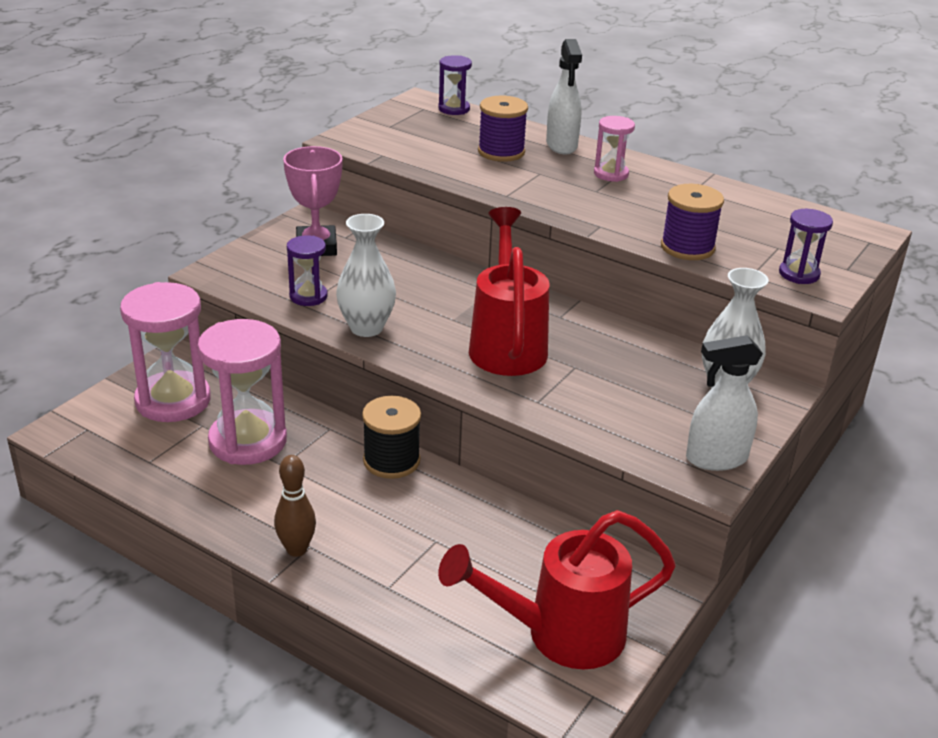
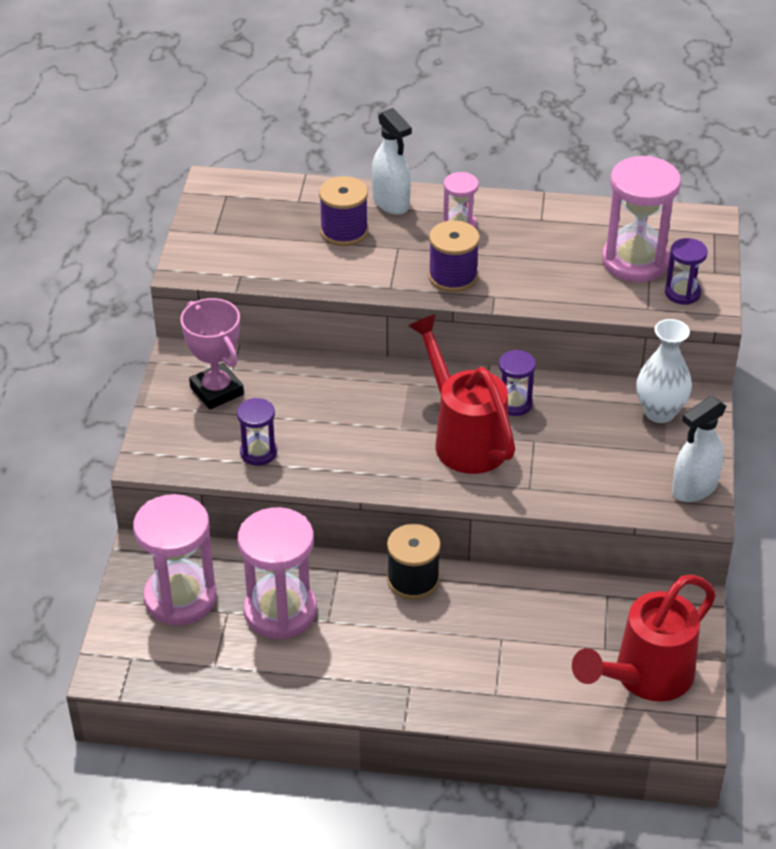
camera: 25 degrees left, 10 degrees up
(296, 549) = (402, 693): brown bowling pin -> none
(366, 328) = (336, 467): white vase -> none
(454, 109) = (255, 186): purple hourglass -> purple hourglass (514, 403)
(687, 247) = (580, 295): purple spool -> purple spool (453, 276)
(766, 239) = (635, 261): none -> pink hourglass

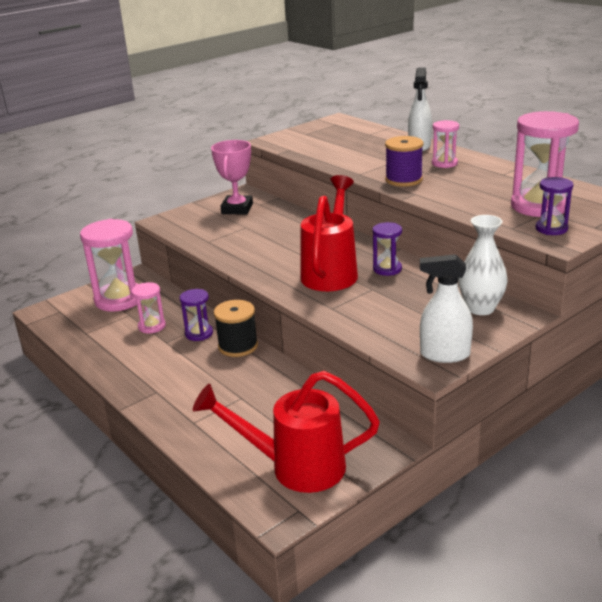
camera: 45 degrees right, 15 degrees down
(258, 452) = (214, 237): purple hourglass -> purple hourglass (199, 333)
(280, 611) = (152, 326): pink hourglass -> pink hourglass, size x0.52
(344, 231) = (373, 149): purple spool -> none

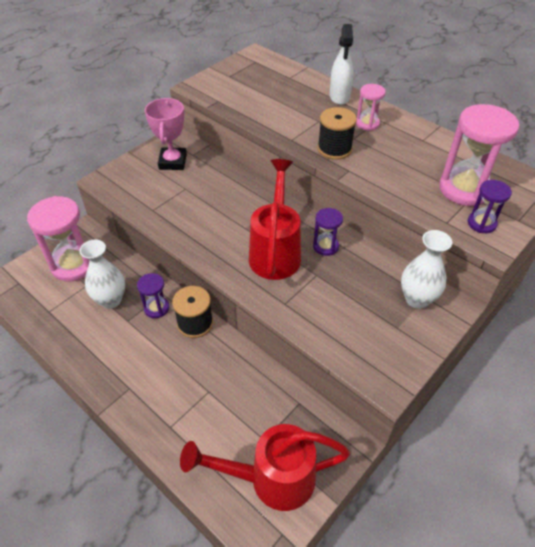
camera: 10 degrees left, 20 degrees up
(152, 326) = (111, 300): pink hourglass -> white vase
(403, 180) = (334, 149): purple spool -> black spool
(444, 354) = (396, 365): white spray bottle -> none

